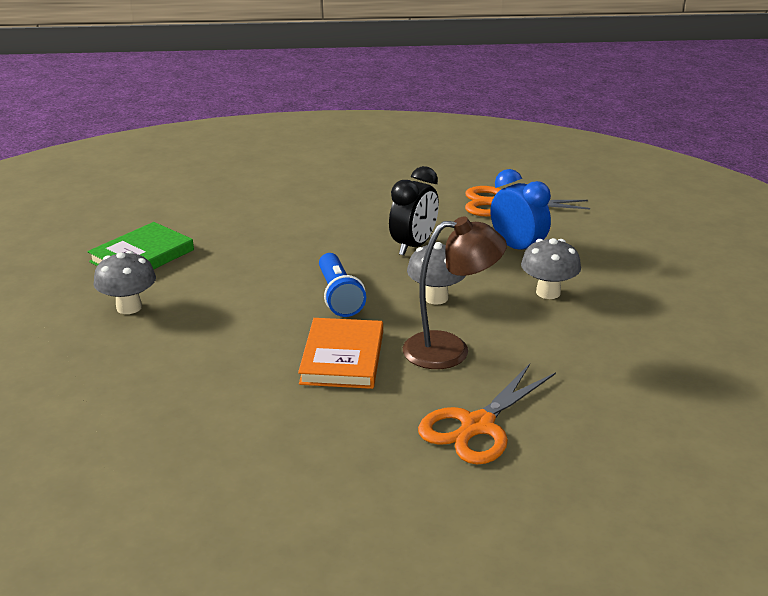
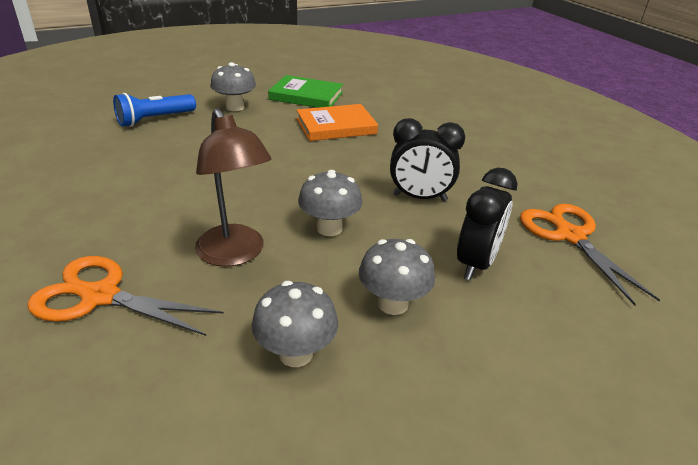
camera: 65 degrees right, 5 degrees up
(339, 296) = (299, 178): blue flashlight -> blue flashlight (155, 120)
(342, 358) = (199, 199): orange book -> orange book (336, 126)
(517, 248) = (476, 263): blue clock -> black clock
(584, 342) = (295, 353): none -> grey mushroom

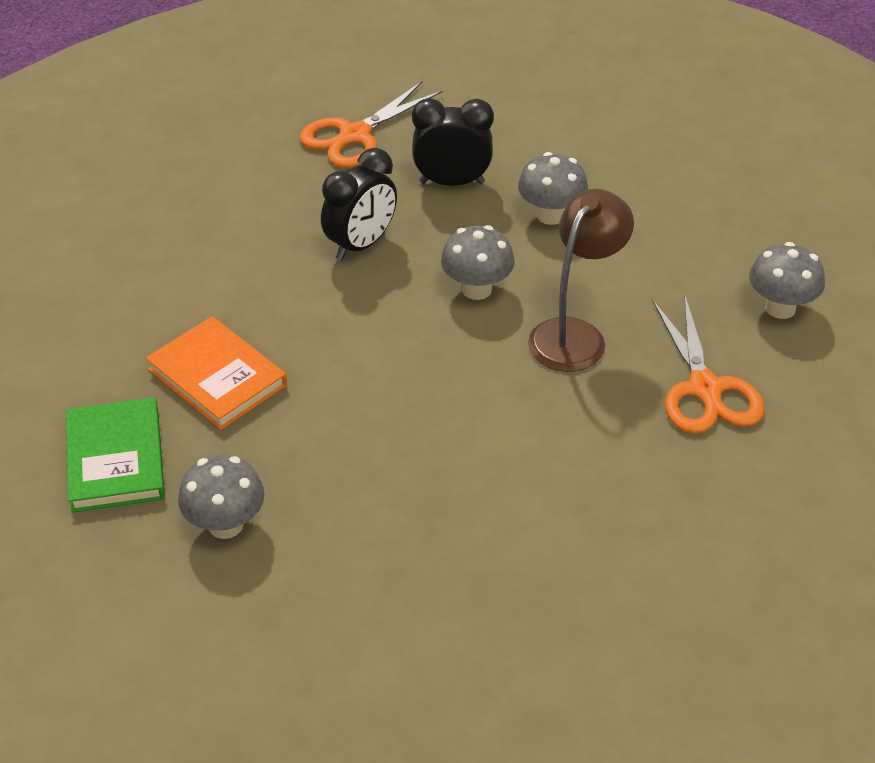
camera: 115 degrees left, 10 degrees up
(155, 120) = (344, 596): blue flashlight -> none
(295, 353) = (651, 247): grey mushroom -> grey mushroom (780, 308)
(419, 197) = (361, 244): black clock -> black clock turned 60 degrees clockwise

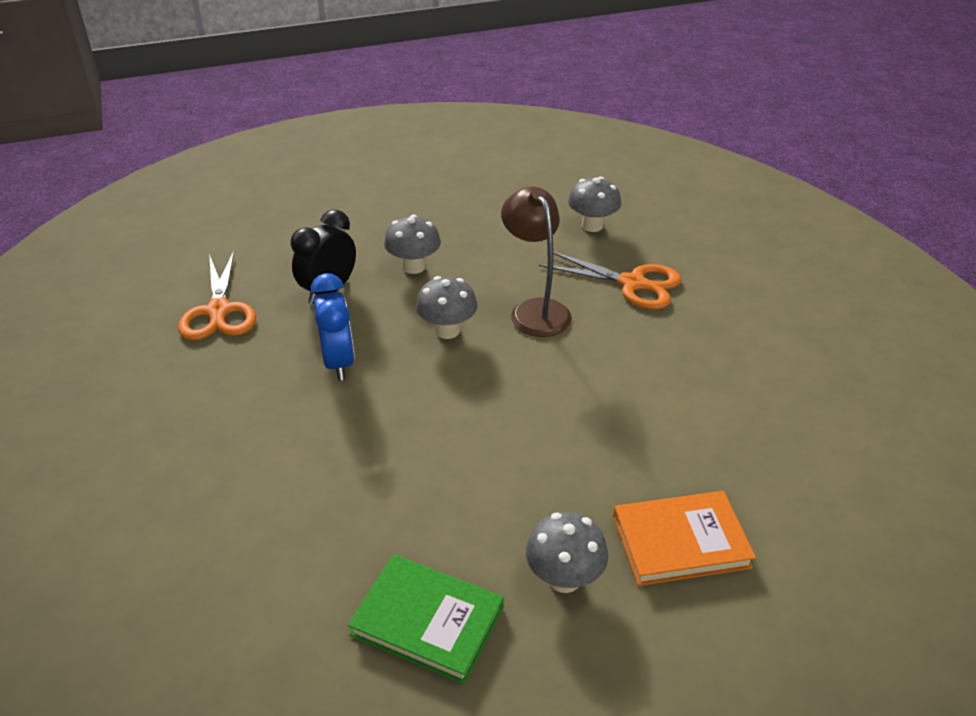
camera: 55 degrees left, 5 degrees down
(217, 377) = (395, 508): orange book -> orange book (680, 541)
(361, 244) = (338, 362): black clock -> blue clock

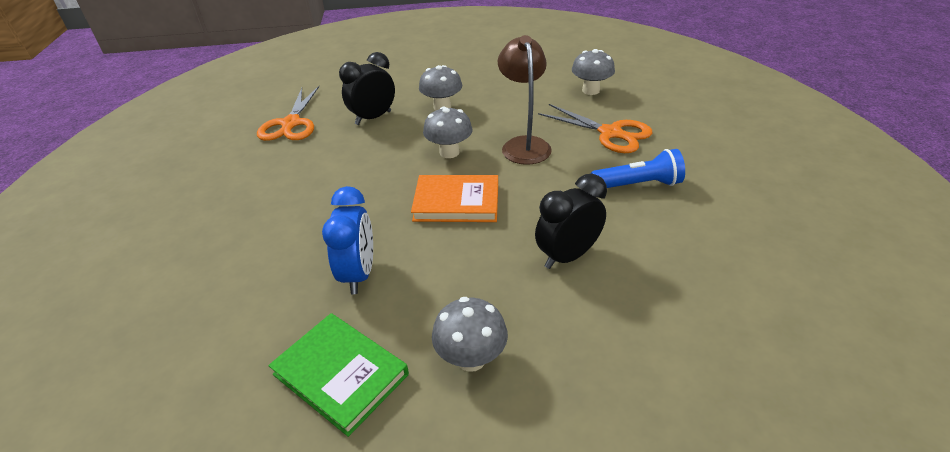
camera: 15 degrees right, 0 degrees up
(338, 362) = (358, 166): blue clock -> blue clock (359, 274)
(630, 446) = (567, 256): none -> black clock
(680, 541) = (588, 343): orange book -> orange book (456, 202)
(682, 348) = (638, 184): none -> blue flashlight

